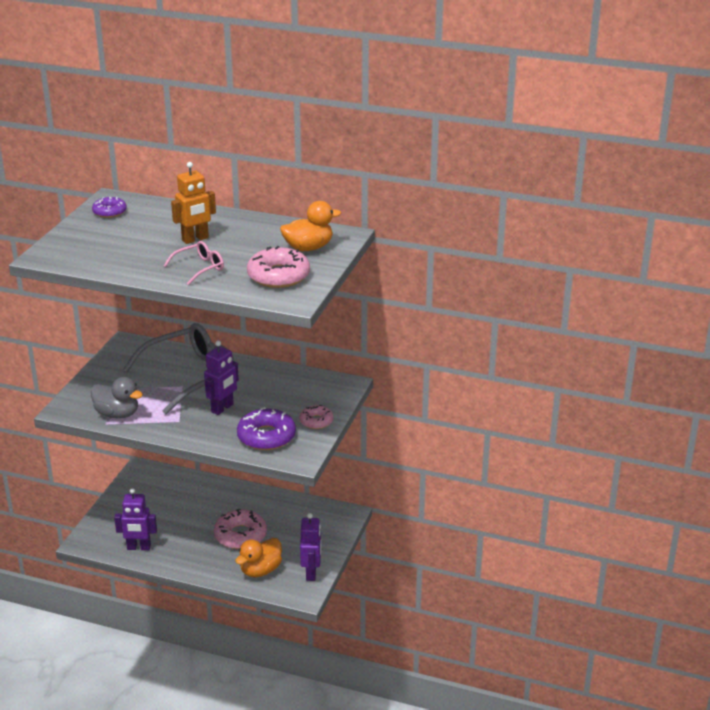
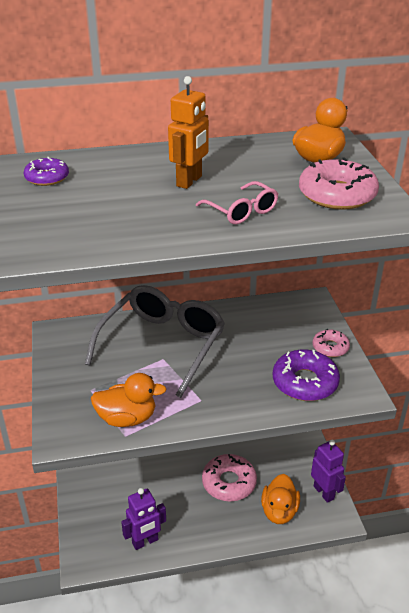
camera: 30 degrees left, 5 degrees up
(117, 414) = (127, 418): grey duck -> orange duck
(199, 268) = (241, 211): pink glasses -> pink glasses turned 120 degrees clockwise
(222, 408) = (229, 368): purple robot -> none

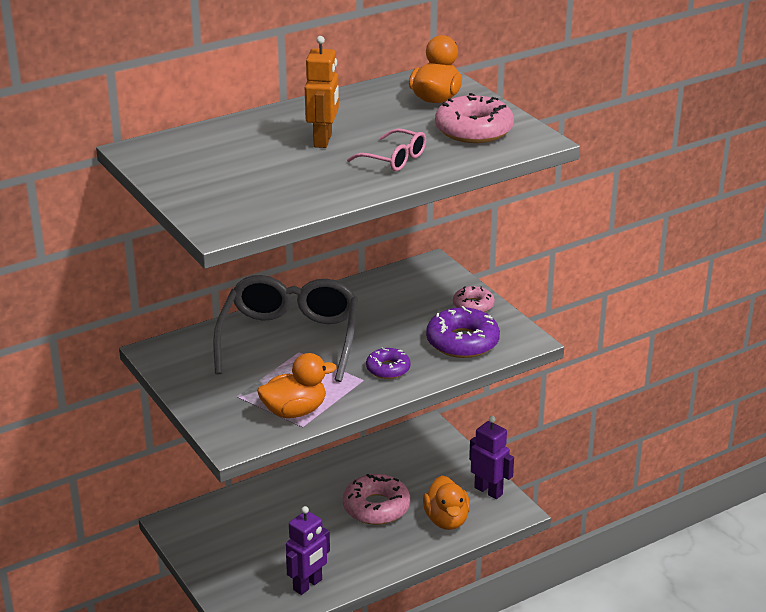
camera: 20 degrees left, 5 degrees down
(47, 178) = (173, 160): purple donut -> purple donut (388, 369)

